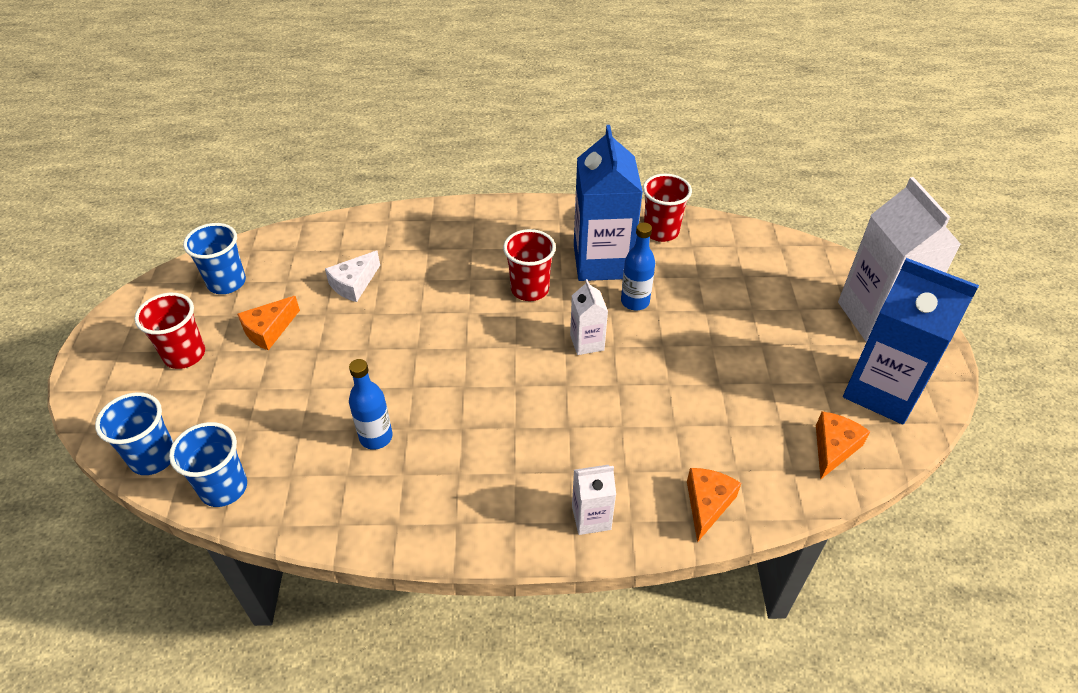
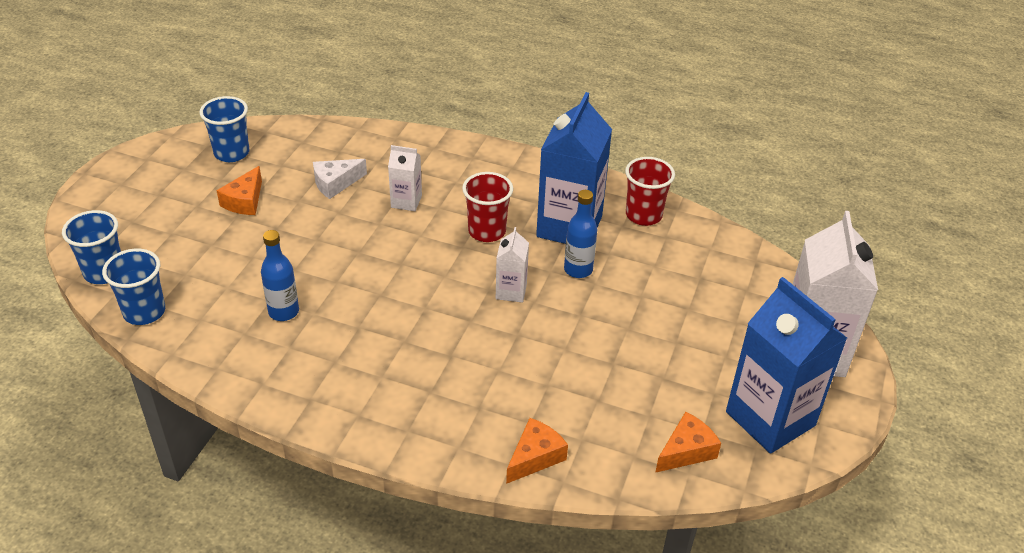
camera: 20 degrees right, 5 degrees down
(184, 355) = (168, 201): red cup -> none
(269, 330) = (245, 201): orange cheese -> orange cheese turned 45 degrees counterclockwise
(591, 518) = (425, 433): white carton -> white carton (406, 201)

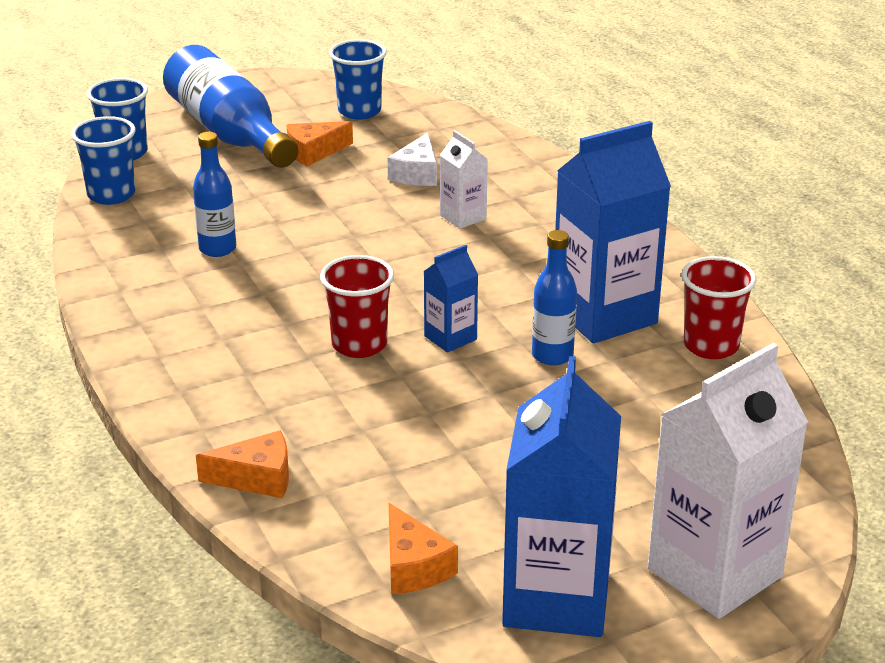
camera: 45 degrees right, 10 degrees down
(162, 216) = (229, 133): none -> blue bottle
(335, 183) = (417, 174): white cheese -> white cheese turned 90 degrees counterclockwise
(487, 231) = (506, 278): red cup -> red cup (359, 345)
(511, 291) = (450, 338): white carton -> blue carton
(686, 451) = (413, 566): orange cheese -> orange cheese turned 60 degrees clockwise

